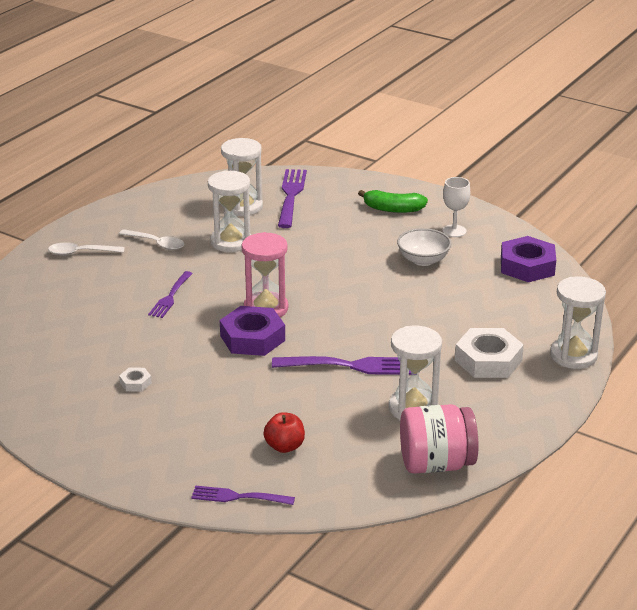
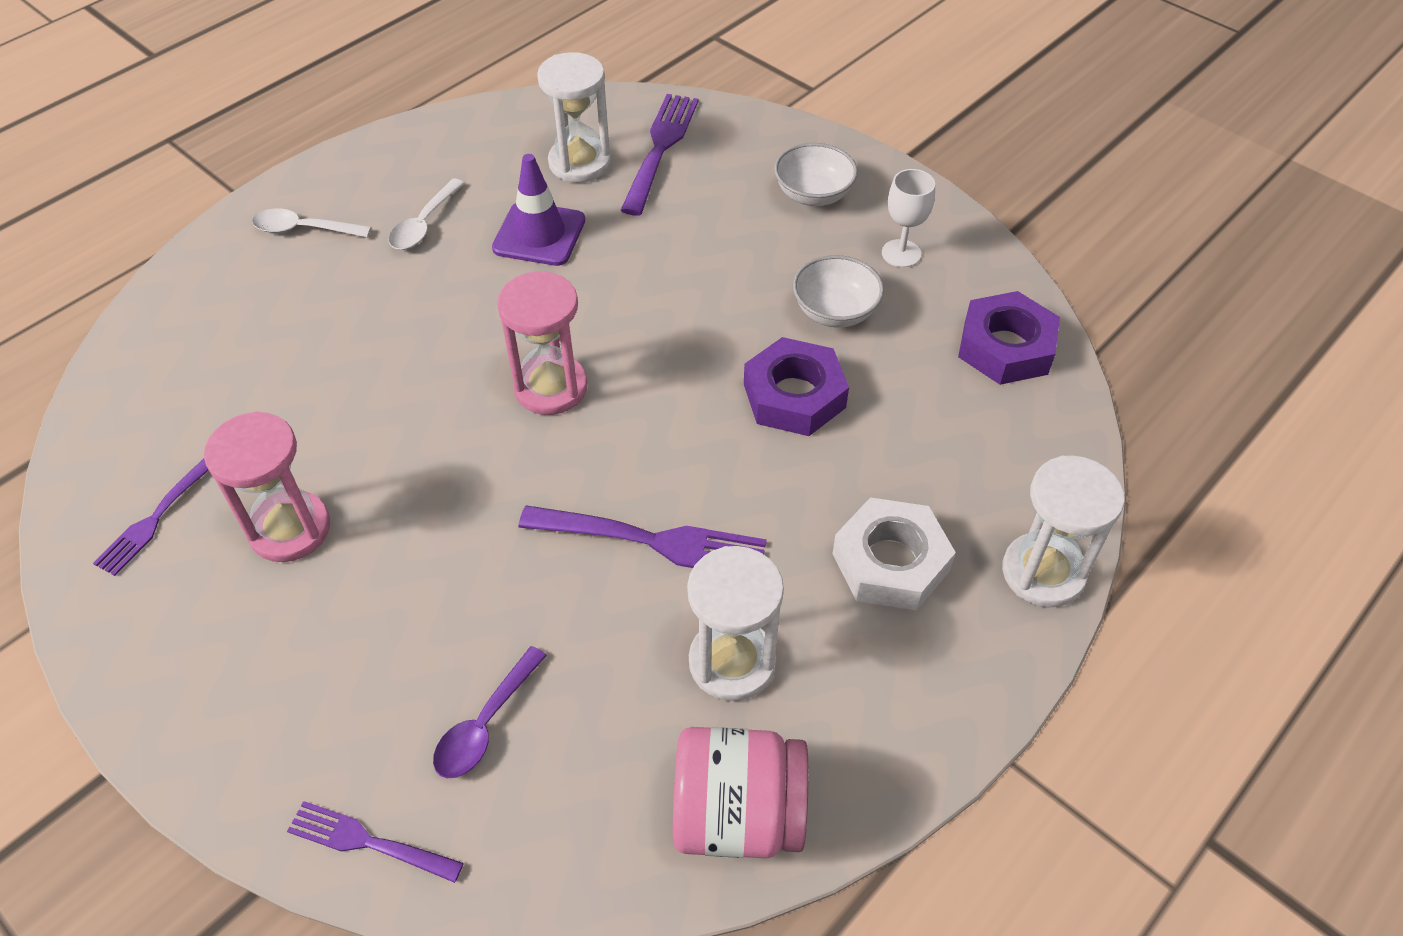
camera: 10 degrees right, 20 degrees up
(135, 383) = (290, 529): white nut -> pink hourglass
(156, 243) = (424, 224): white spoon -> white spoon turned 75 degrees clockwise
(170, 296) = (409, 340): purple fork -> purple fork (155, 518)
(231, 242) = (539, 234): white hourglass -> purple traffic cone
(252, 338) = (509, 452): purple nut -> purple nut (794, 396)
(284, 446) = (485, 724): red apple -> purple spoon
(393, 209) = (813, 195): green banana -> white bowl

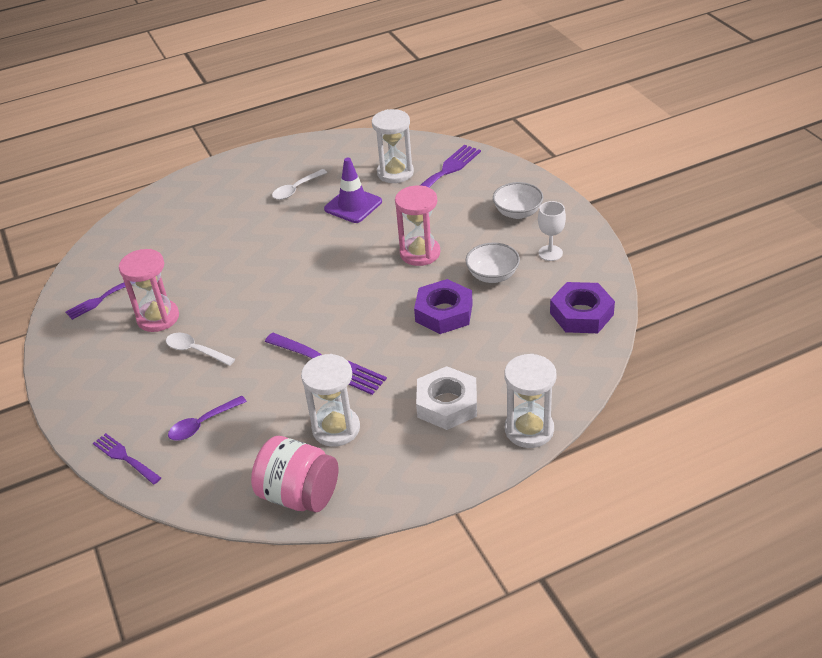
camera: 25 degrees right, 10 degrees down
(304, 229) = (235, 181): white spoon -> white spoon (195, 351)
(550, 387) = (317, 281): pink hourglass -> pink hourglass (420, 253)

